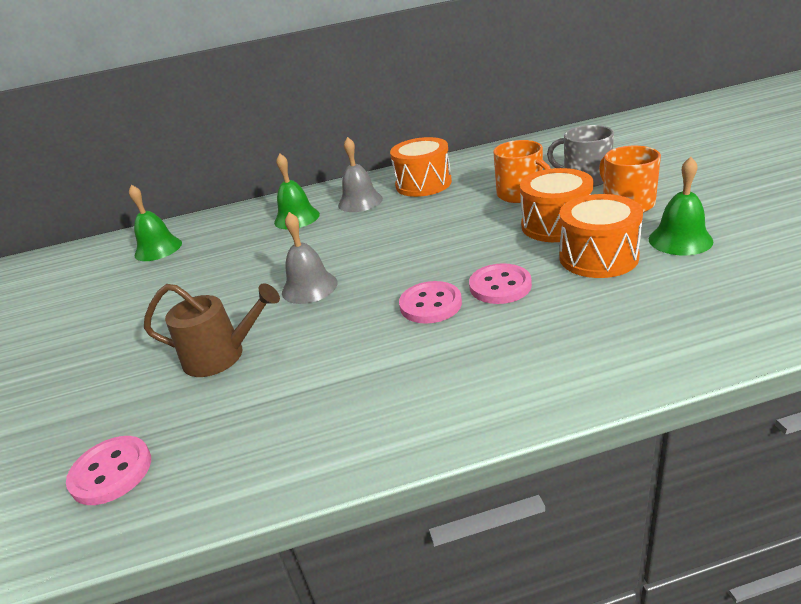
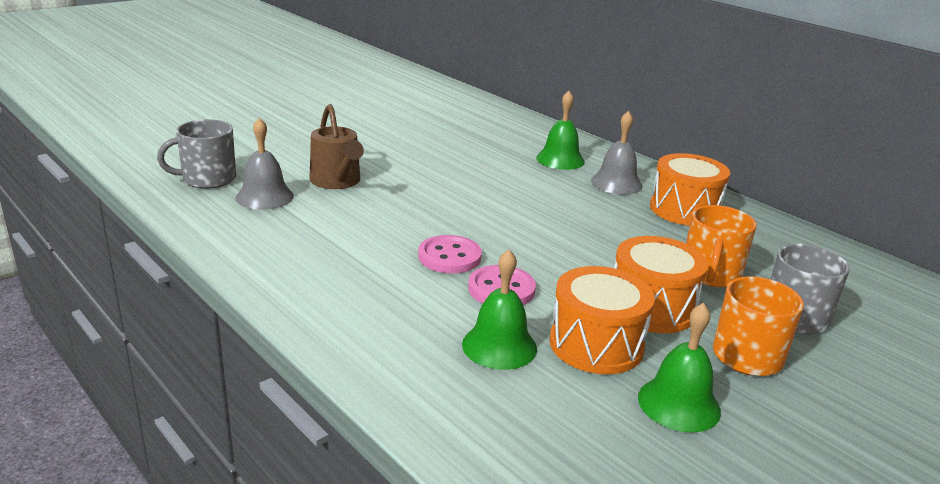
camera: 55 degrees right, 5 degrees down
(111, 472) = (207, 179): pink button -> grey mug
(158, 249) = (469, 116): green bell -> green bell (499, 346)
(309, 287) = (447, 193): grey bell -> grey bell (264, 197)

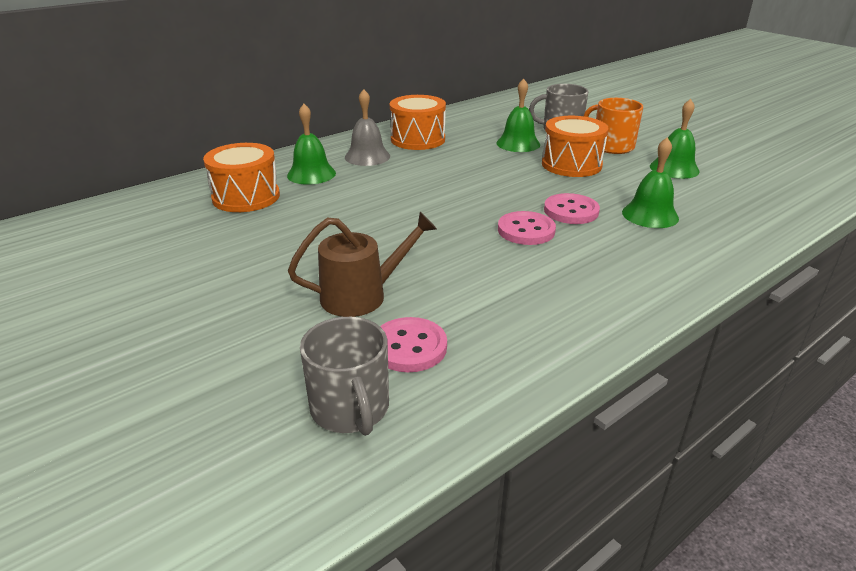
camera: 85 degrees left, 5 degrees up
(264, 197) = (409, 347): grey bell -> pink button
(596, 344) = (627, 184): orange drum -> orange drum (246, 197)
(710, 274) = (518, 143): orange mug -> green bell

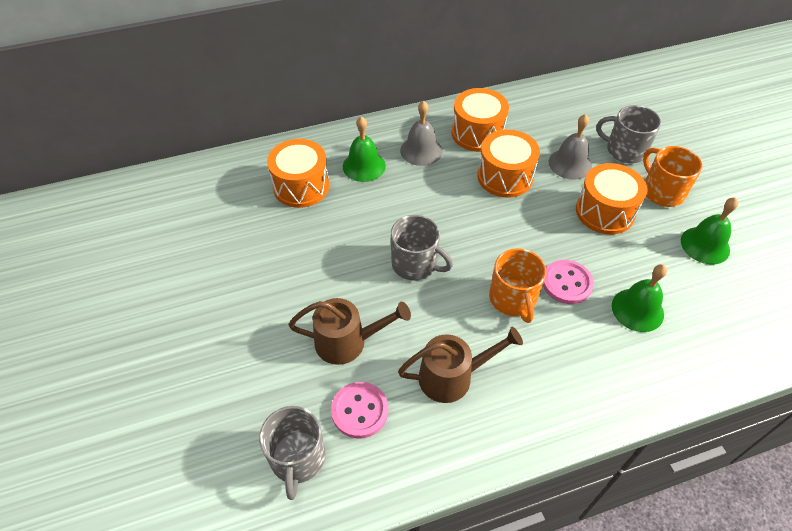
camera: 20 degrees right, 20 degrees up
(407, 226) = (415, 264): none -> grey mug
(462, 159) = (505, 177): none -> orange drum
(501, 296) = (452, 377): none -> brown watering can
(518, 143) = (570, 164): green bell -> grey bell
(526, 230) = (513, 299): pink button -> orange mug

